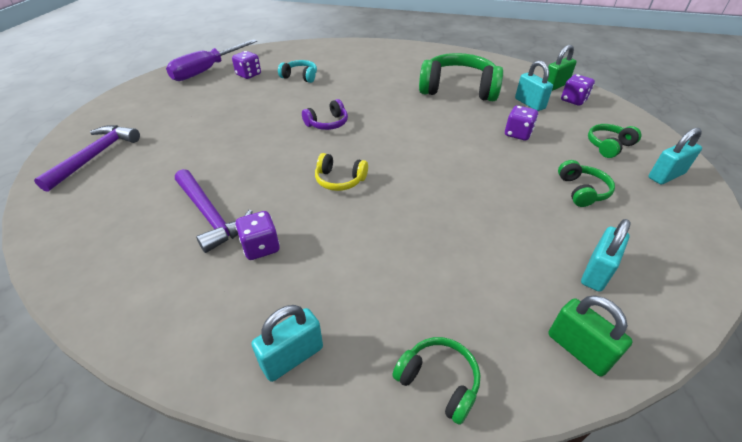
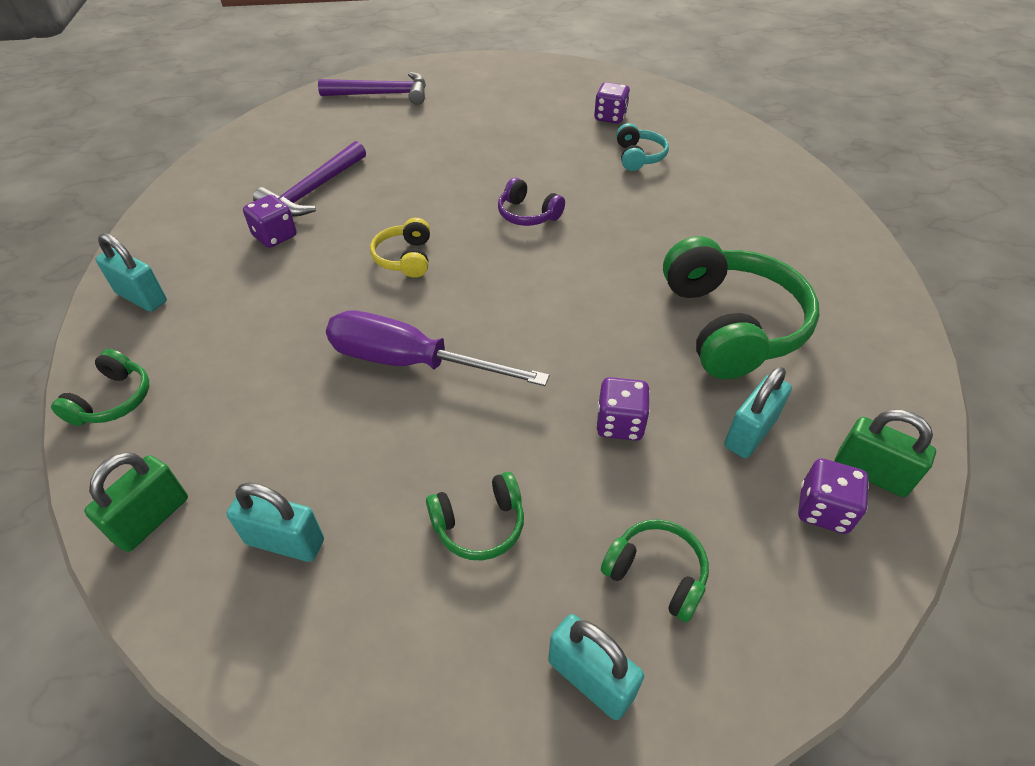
camera: 70 degrees right, 5 degrees up
(207, 70) = (596, 86): purple screwdriver -> purple screwdriver (411, 362)

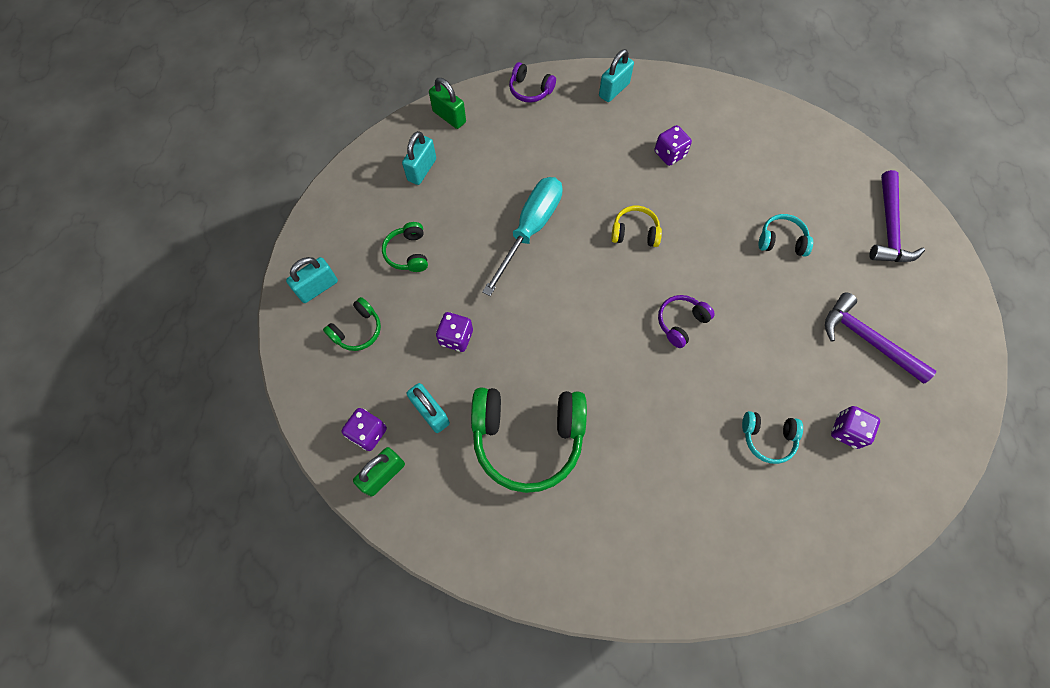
camera: 100 degrees right, 20 degrees up
(113, 400) = (530, 90): green headphones -> purple headphones
(313, 191) = (726, 176): purple hammer -> purple hammer (867, 339)
(405, 152) = (781, 241): none -> turquoise headphones
(411, 362) = (530, 229): purple screwdriver -> turquoise screwdriver

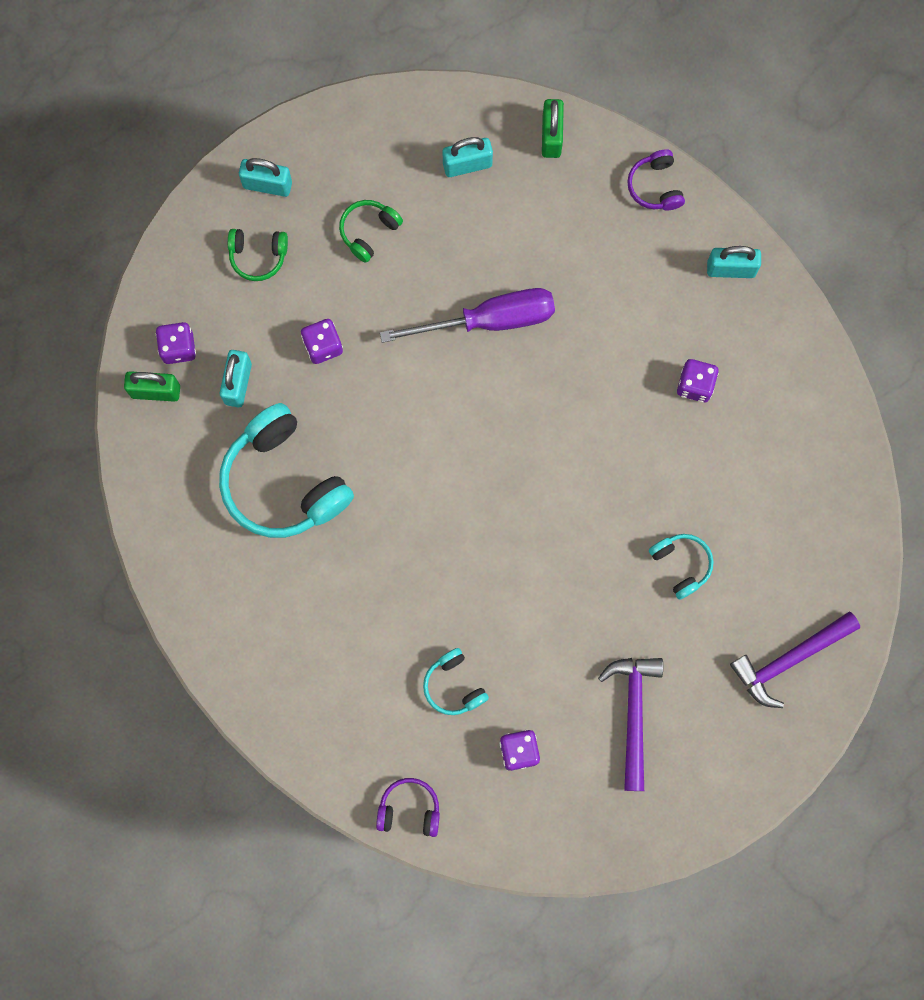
camera: 50 degrees right, 10 degrees up
(528, 438) = (283, 482): green headphones -> turquoise headphones
(530, 229) = (489, 320): turquoise screwdriver -> purple screwdriver
(635, 232) = (570, 419): yellow headphones -> none
(681, 322) = (507, 532): purple headphones -> purple headphones (409, 809)

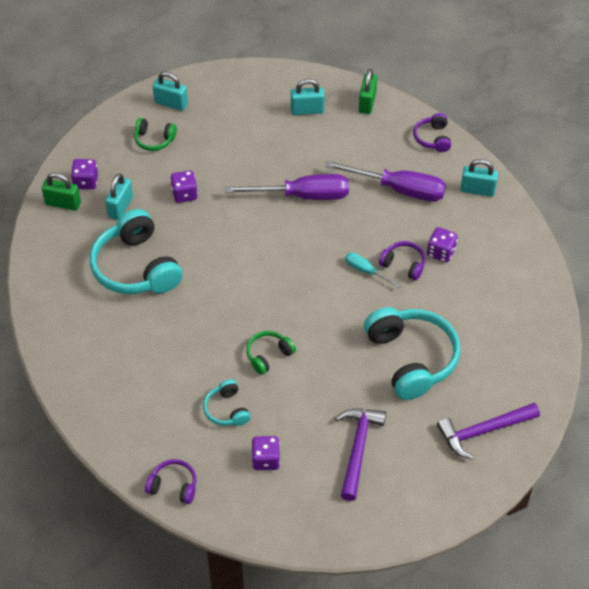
camera: 10 degrees right, 25 degrees down
(368, 232) = (232, 137): green headphones -> green headphones (268, 355)
(598, 434) = (366, 271): none -> turquoise screwdriver
(621, 286) = (399, 189): none -> purple screwdriver
(647, 414) = (403, 264): none -> purple headphones
(681, 565) = (411, 358): turquoise headphones -> turquoise headphones, size x2.05

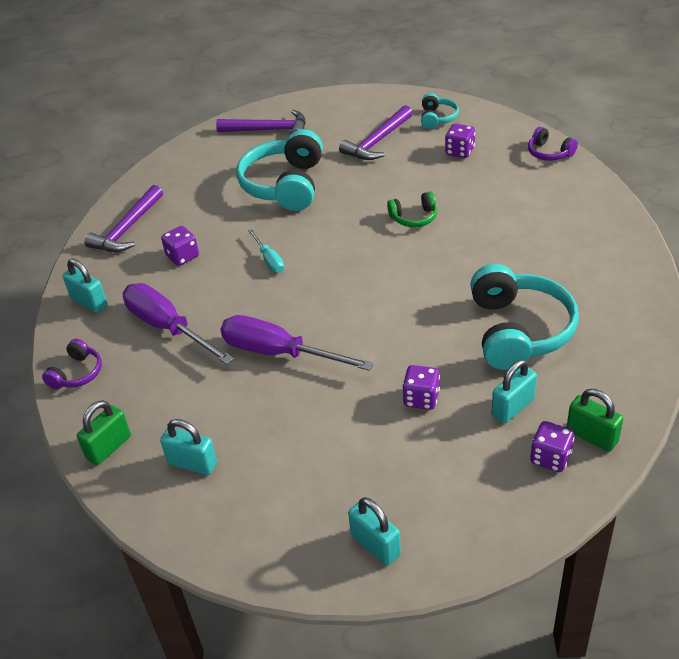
camera: 150 degrees left, 10 degrees down
(154, 140) = (428, 491): green headphones -> none
(226, 410) = (477, 189): turquoise headphones -> turquoise headphones (437, 118)
(403, 264) = (228, 256): purple headphones -> none
(512, 264) = (127, 229): none -> purple hammer

